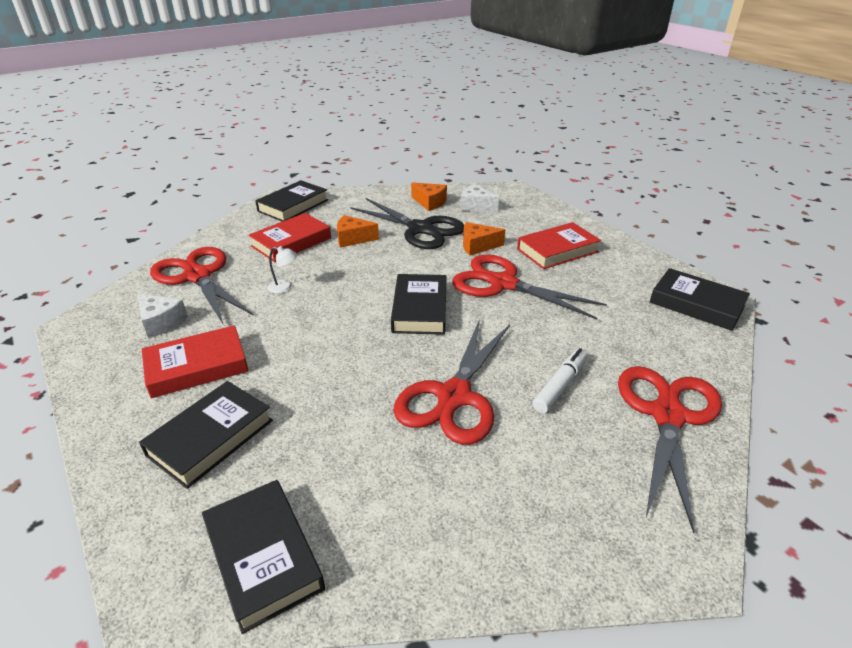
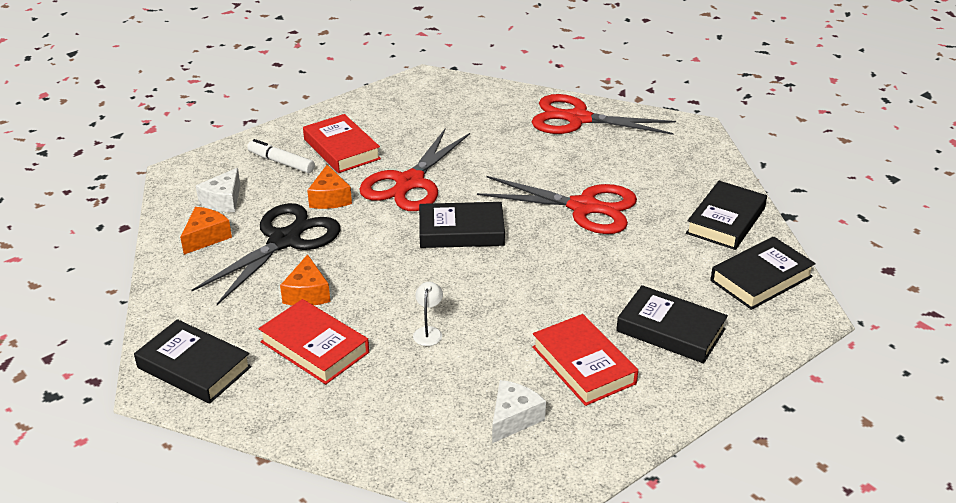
camera: 95 degrees left, 0 degrees up
(197, 276) = (407, 417): red scissors -> none
(560, 386) = (557, 159): white marker -> white marker (281, 162)
(696, 304) = (436, 89): black book -> black book (725, 221)

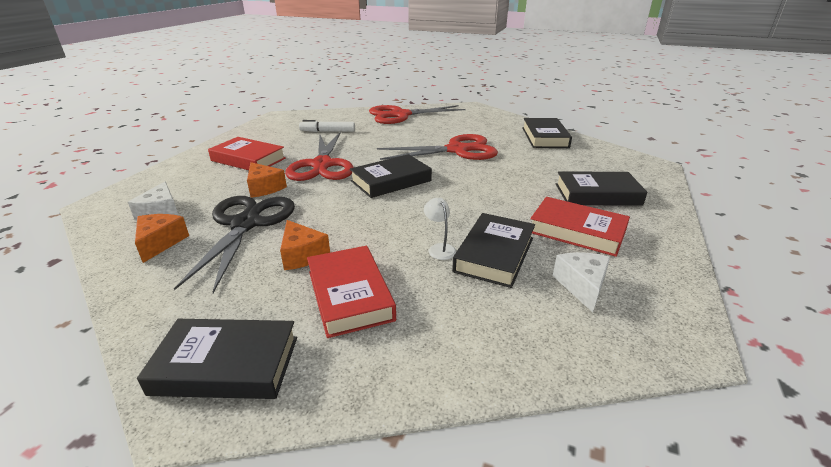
camera: 30 degrees left, 5 degrees down
(281, 162) = (201, 177): white marker -> white marker (328, 131)
(314, 347) = (349, 295): red book -> red book turned 60 degrees clockwise
(761, 279) = (603, 156): black book -> black book (494, 254)

